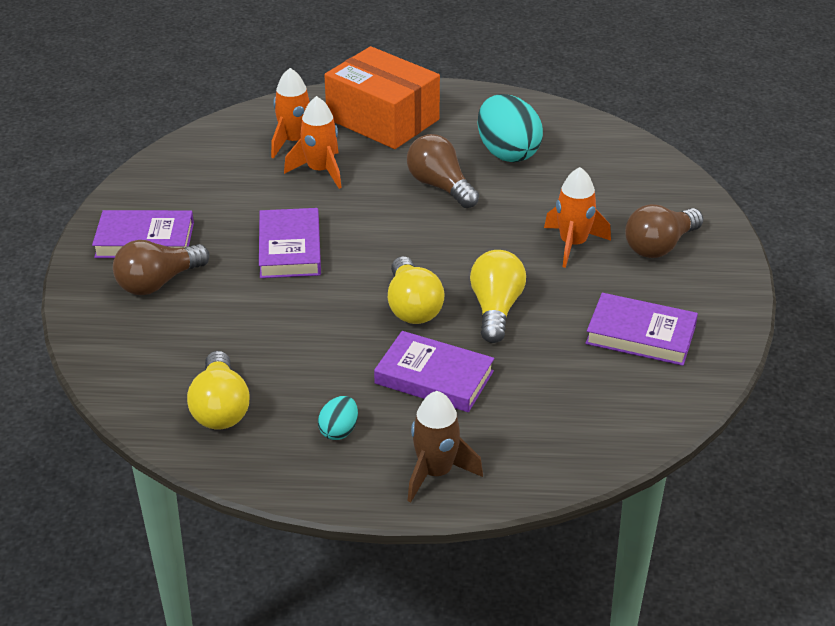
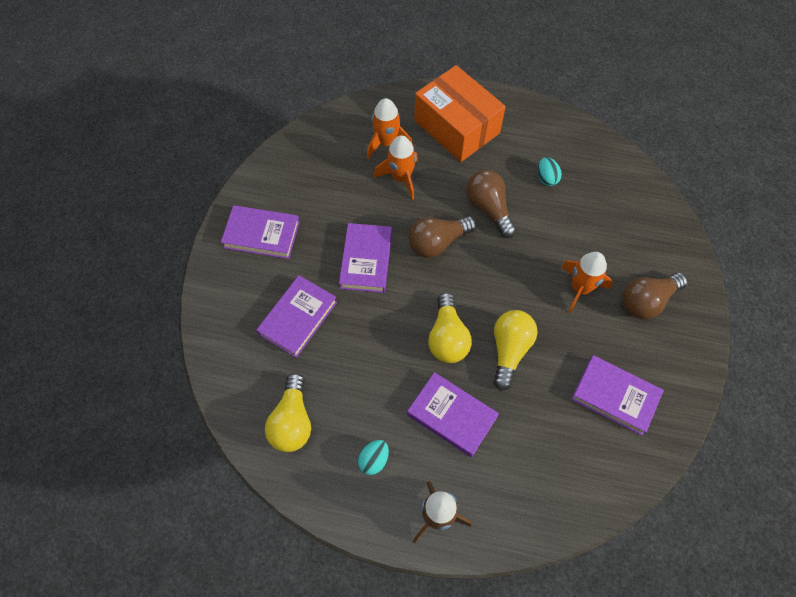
camera: 10 degrees right, 25 degrees up
(158, 283) = (265, 282): brown light bulb -> brown light bulb (437, 242)
(209, 311) = (298, 318): none -> purple book
(507, 153) = (546, 178): turquoise egg -> turquoise egg, size x0.49

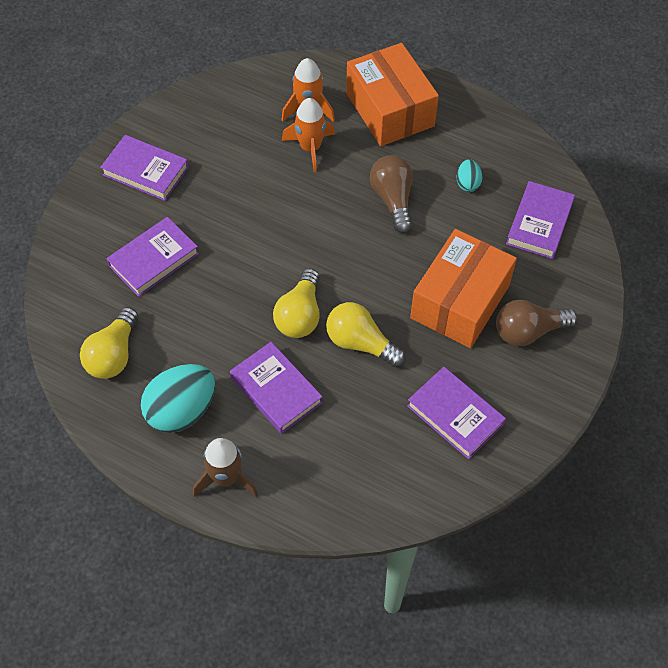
camera: 15 degrees right, 5 degrees down
(366, 260) = (243, 220): purple book -> purple book (539, 223)
(374, 460) = (181, 411): turquoise egg -> turquoise egg, size x2.04
(437, 242) = (325, 221): brown light bulb -> none
(509, 350) = (360, 343): yellow light bulb -> yellow light bulb turned 90 degrees counterclockwise
(580, 288) = (460, 301): orange rocket -> orange box

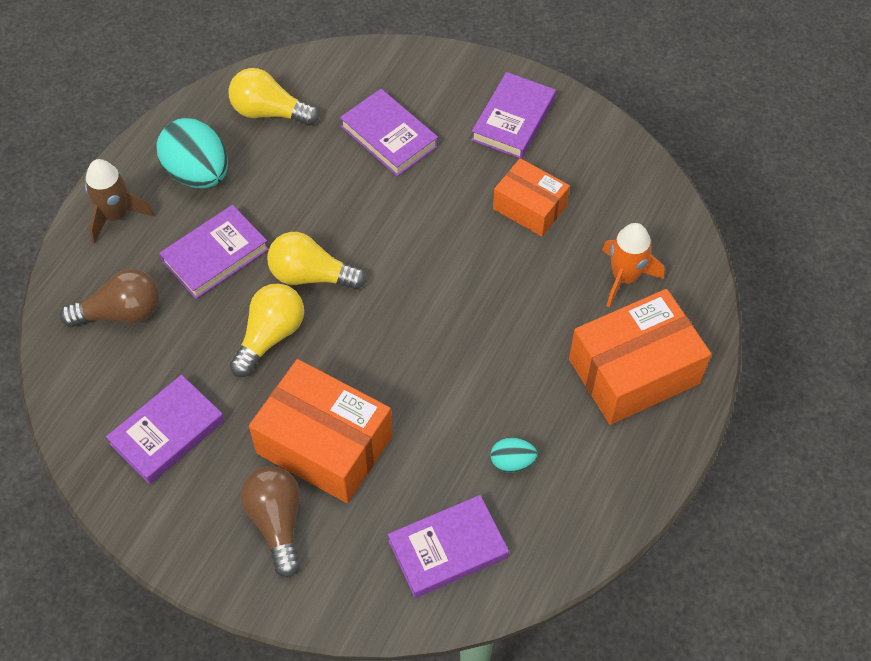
camera: 90 degrees right, 0 degrees up
(238, 164) = (529, 207): none -> orange box
(310, 148) = (560, 281): orange rocket -> none
(393, 199) = (481, 372): brown light bulb -> brown light bulb (121, 312)
(539, 223) = (448, 549): purple book -> purple book turned 45 degrees counterclockwise

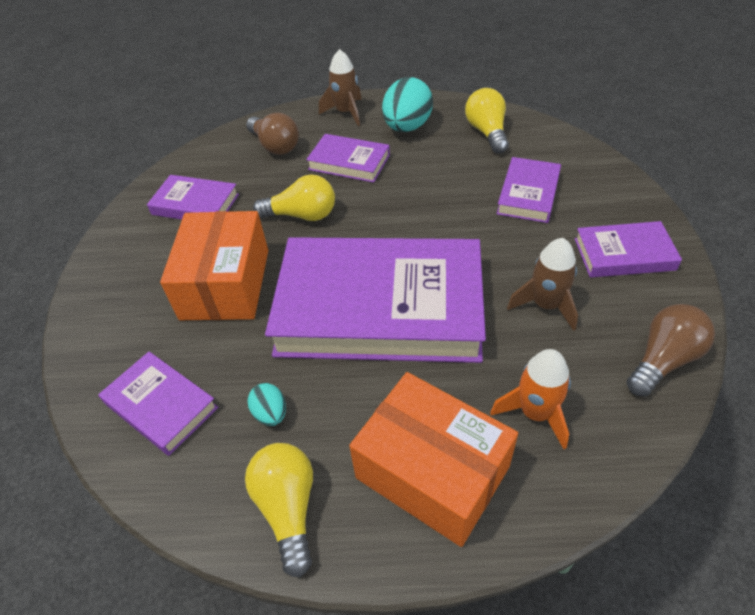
camera: 65 degrees right, 10 degrees down
(277, 522) = (146, 288): brown light bulb -> brown light bulb (663, 360)
(311, 275) = (368, 211): yellow light bulb -> yellow light bulb (288, 508)
(448, 327) = (380, 307): none -> purple book
(529, 207) = (545, 305): orange box -> brown rocket

